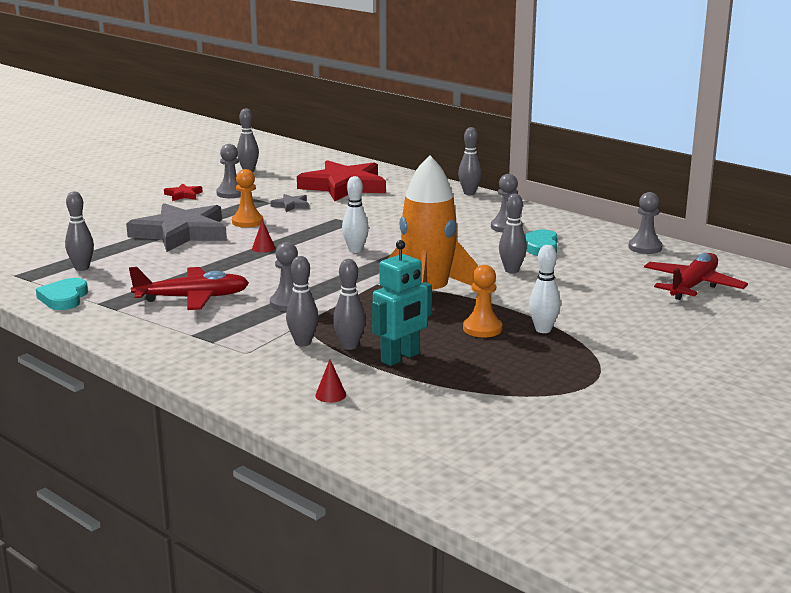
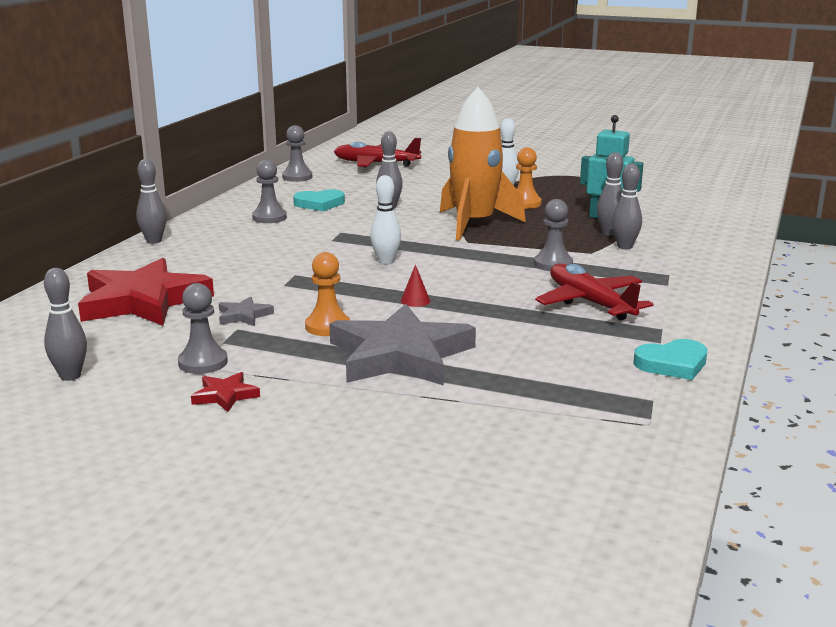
camera: 110 degrees left, 0 degrees up
(82, 268) = (579, 382): grey bowling pin -> none
(330, 395) = (694, 226): red cone -> none

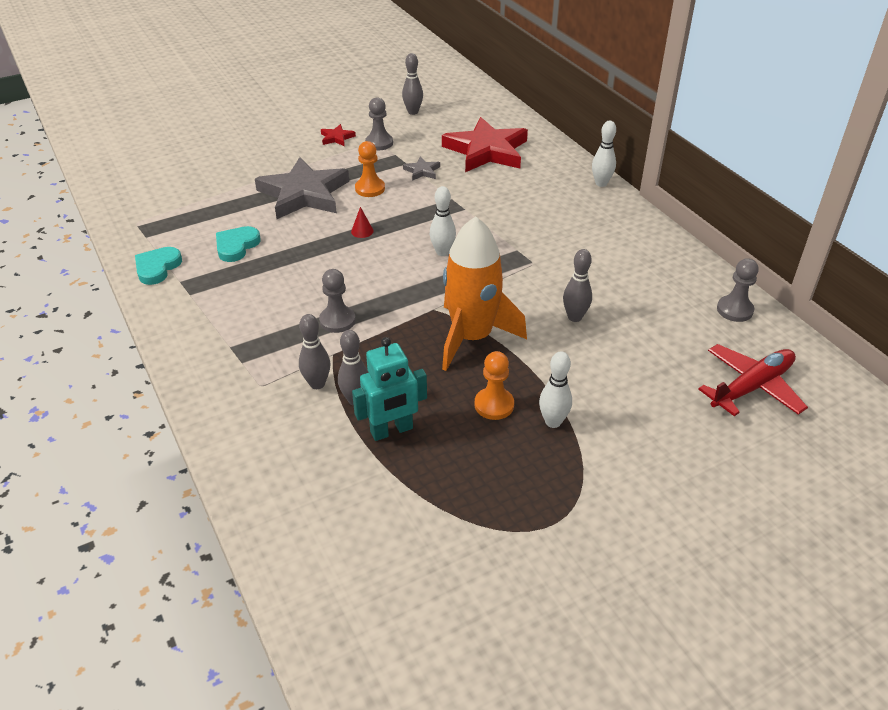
camera: 130 degrees right, 20 degrees up
(154, 241) = (601, 183): grey bowling pin -> white bowling pin
(269, 218) = (608, 246): grey pawn -> none
(319, 204) = (623, 284): turquoise heart -> turquoise heart (236, 246)
(590, 303) = (260, 293): red plane -> none

